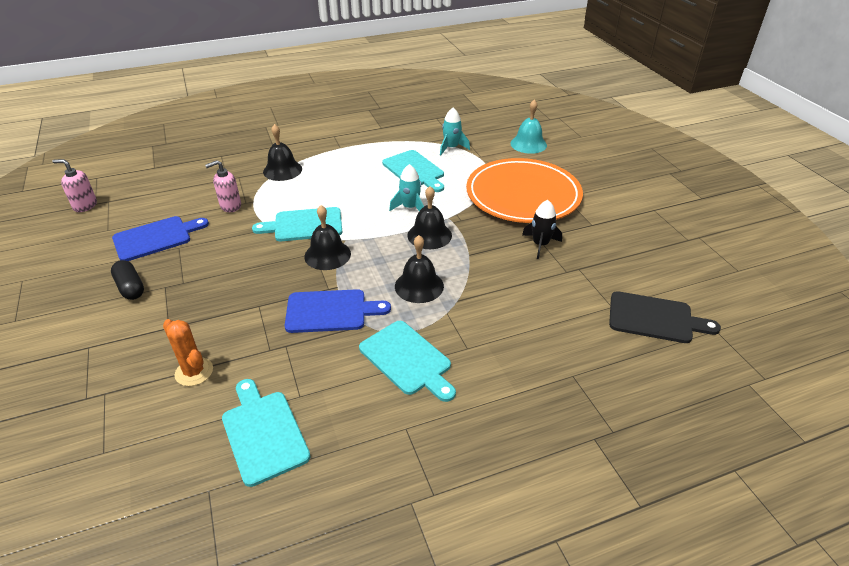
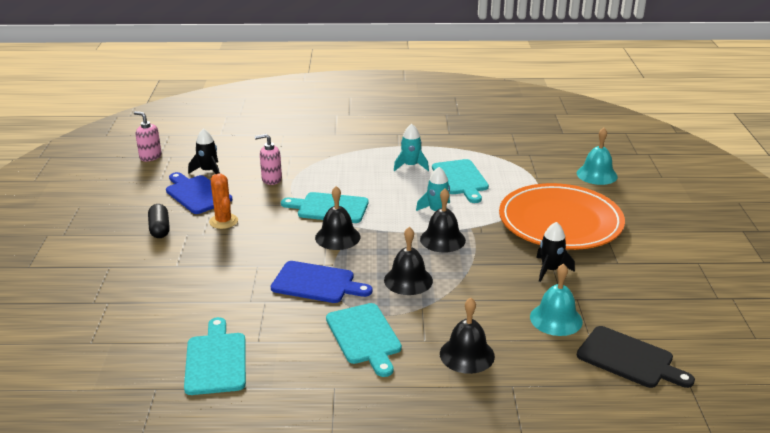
camera: 20 degrees right, 10 degrees down
(156, 238) = (196, 194): blue cutting board -> blue cutting board turned 120 degrees counterclockwise
(158, 210) = (208, 171): none -> black rocket
(194, 372) = (182, 303): orange cactus -> orange cactus (223, 221)
(282, 170) = (333, 157): black bell -> black bell (467, 355)
(451, 148) = (511, 164): turquoise rocket -> turquoise rocket (411, 166)
(572, 293) = (556, 319): none -> turquoise bell

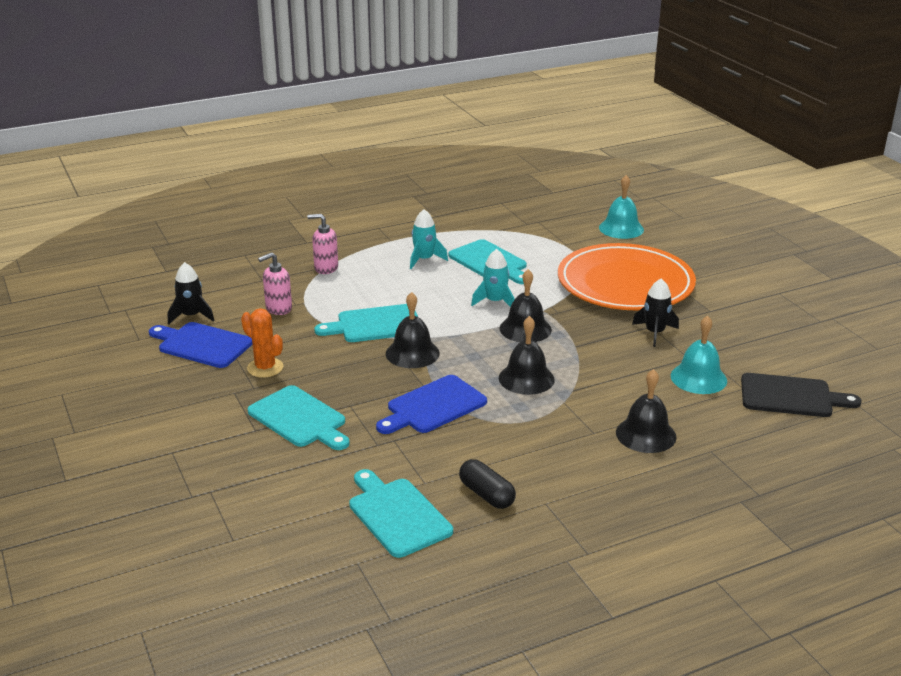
camera: 25 degrees left, 0 degrees up
(150, 156) = (99, 315): pink soap dispenser -> pink soap dispenser (326, 268)
(159, 229) = (194, 395): black capsule -> black capsule (486, 494)
(317, 283) = (433, 406): blue cutting board -> blue cutting board turned 150 degrees clockwise
(364, 336) = (532, 445): turquoise cutting board -> turquoise cutting board (300, 418)

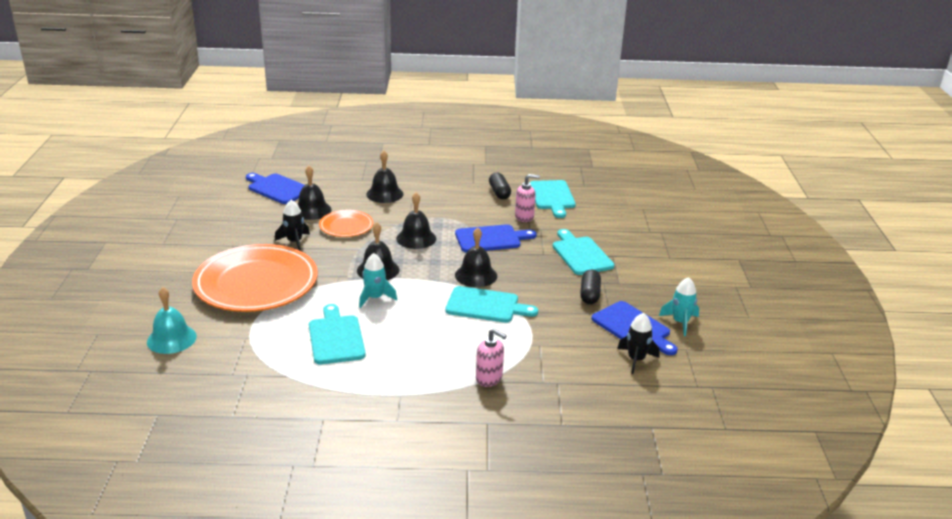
camera: 155 degrees left, 0 degrees up
(265, 368) = (590, 294): orange cactus -> black capsule
(278, 308) = (556, 344): pink soap dispenser -> pink soap dispenser (524, 217)
(424, 259) = (390, 359): turquoise rocket -> turquoise rocket (680, 322)
(627, 369) = (346, 226): none -> orange plate
(698, 378) = (312, 210): turquoise bell -> black bell
(791, 396) = (277, 188): black cutting board -> blue cutting board

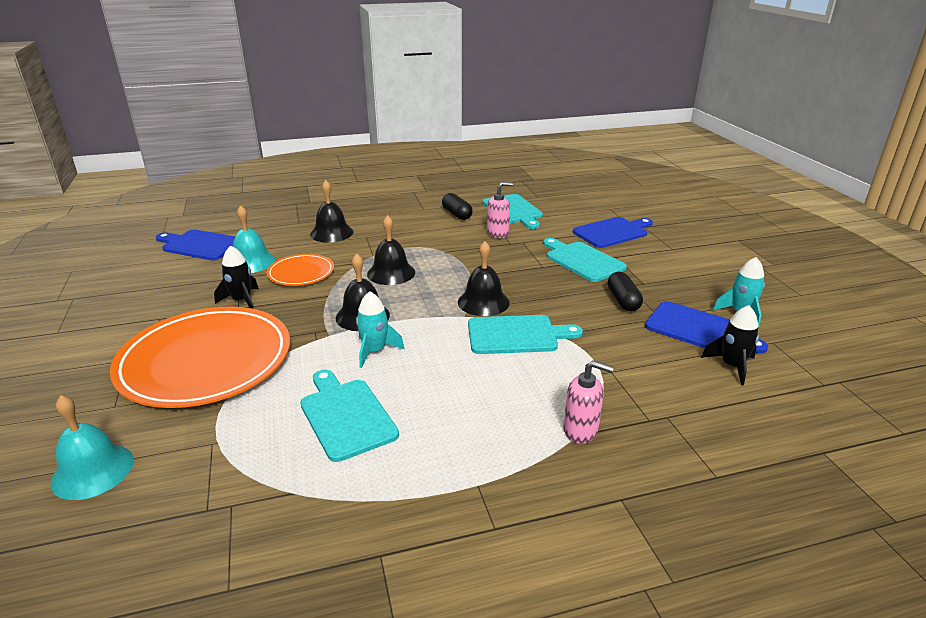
camera: 15 degrees left, 0 degrees up
(312, 210) = (251, 262): black bell -> turquoise bell
(491, 239) = (476, 260): blue cutting board -> blue cutting board (612, 232)

